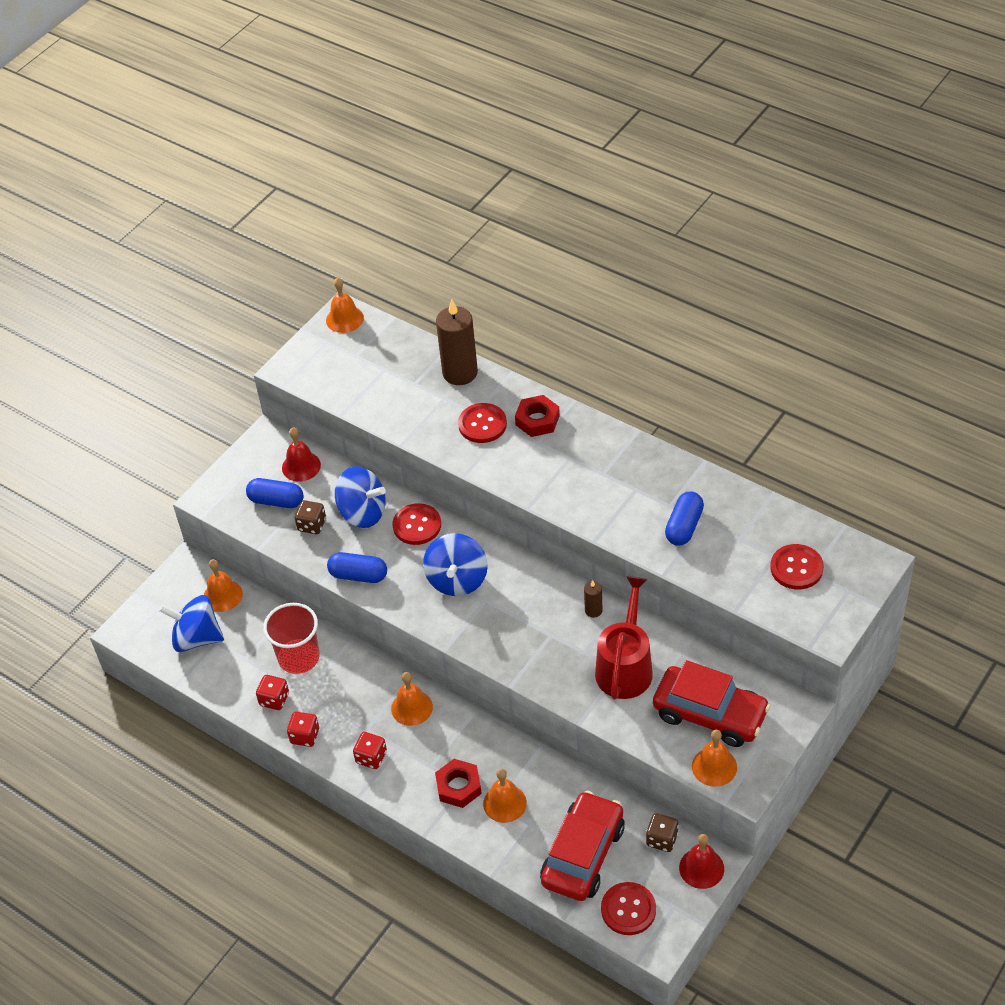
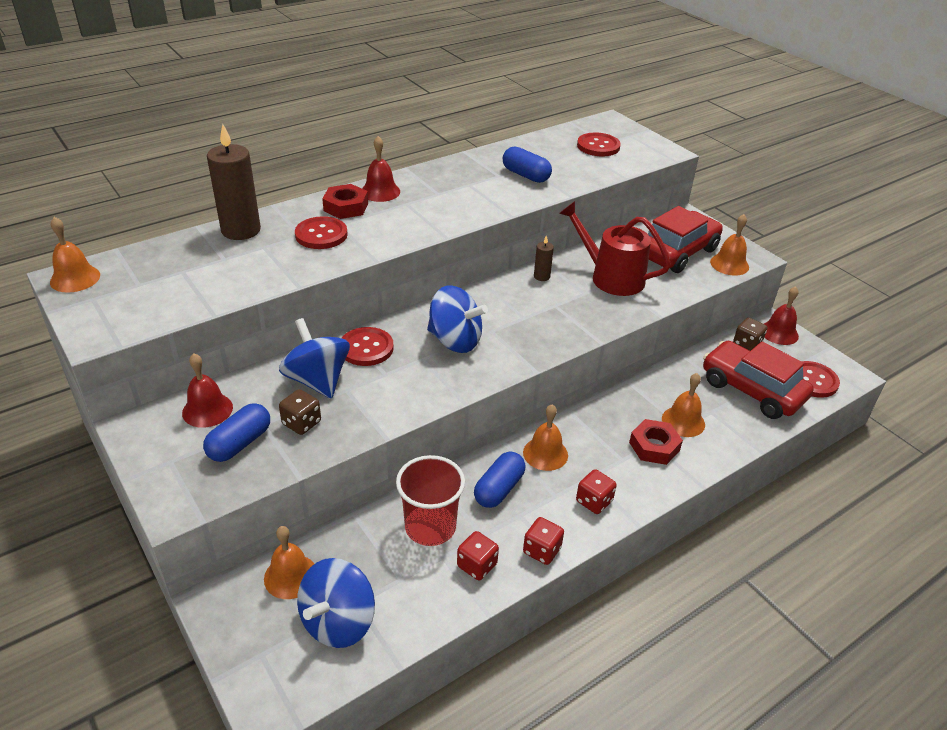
camera: 75 degrees left, 10 degrees down
(358, 575) = (401, 405): blue capsule -> blue capsule (499, 489)
(362, 513) = (317, 380): blue spinning top -> blue spinning top turned 75 degrees counterclockwise
(579, 431) = (380, 191): none -> red bell

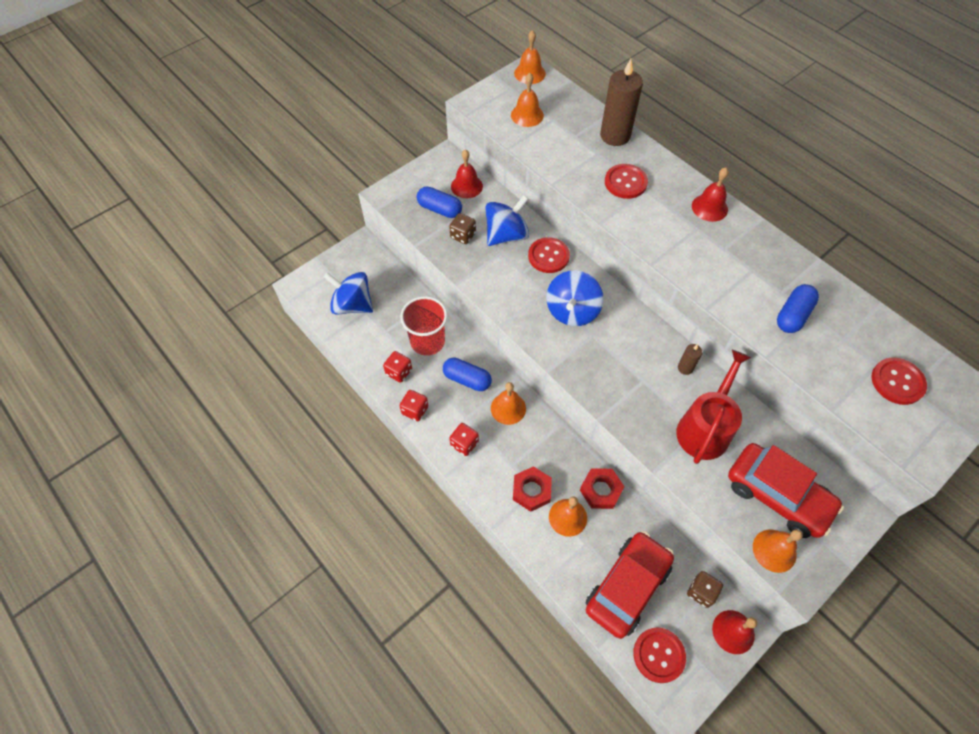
camera: 85 degrees right, 20 degrees up
(290, 576) = (382, 275): orange bell -> orange bell (527, 115)
(346, 207) = (674, 189): red nut -> red nut (601, 490)

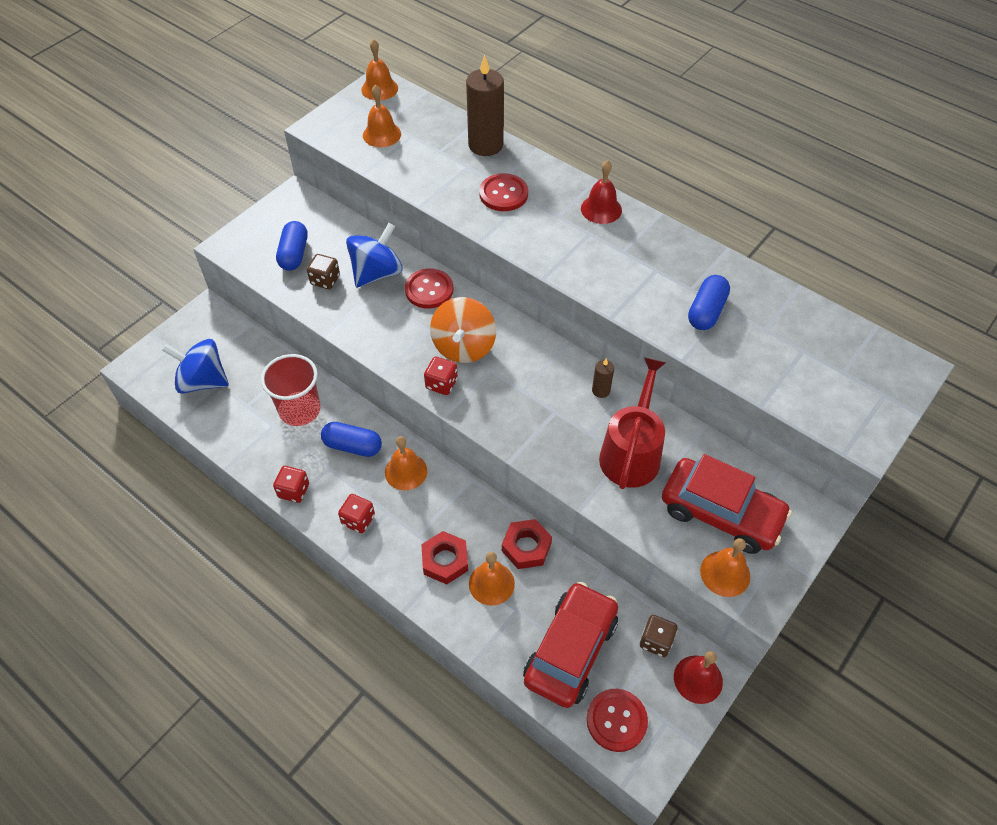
camera: 10 degrees left, 5 degrees down
(399, 372) = (269, 450): red dice -> red dice (441, 384)
(440, 209) = (294, 254): blue capsule -> blue capsule turned 75 degrees clockwise
(466, 186) = (323, 224): red bell -> none
(572, 311) = (464, 346): blue spinning top -> orange spinning top
(897, 382) = (827, 365): red button -> none

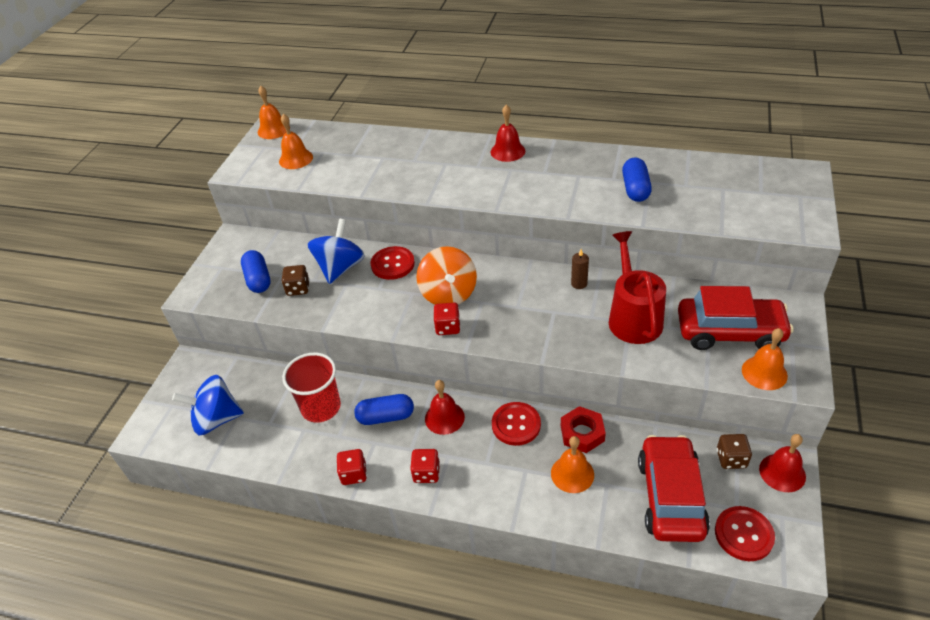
camera: 20 degrees left, 10 degrees down
(406, 471) = (444, 417): orange bell -> red bell
(445, 560) = (522, 473): red nut -> none
(485, 145) = (387, 139): brown candle -> none
(503, 194) = (424, 166): red button -> red button (516, 424)

